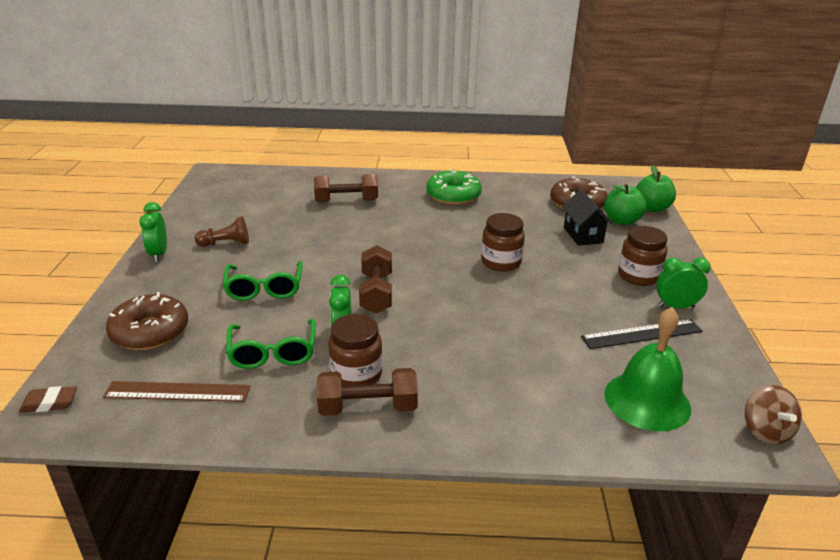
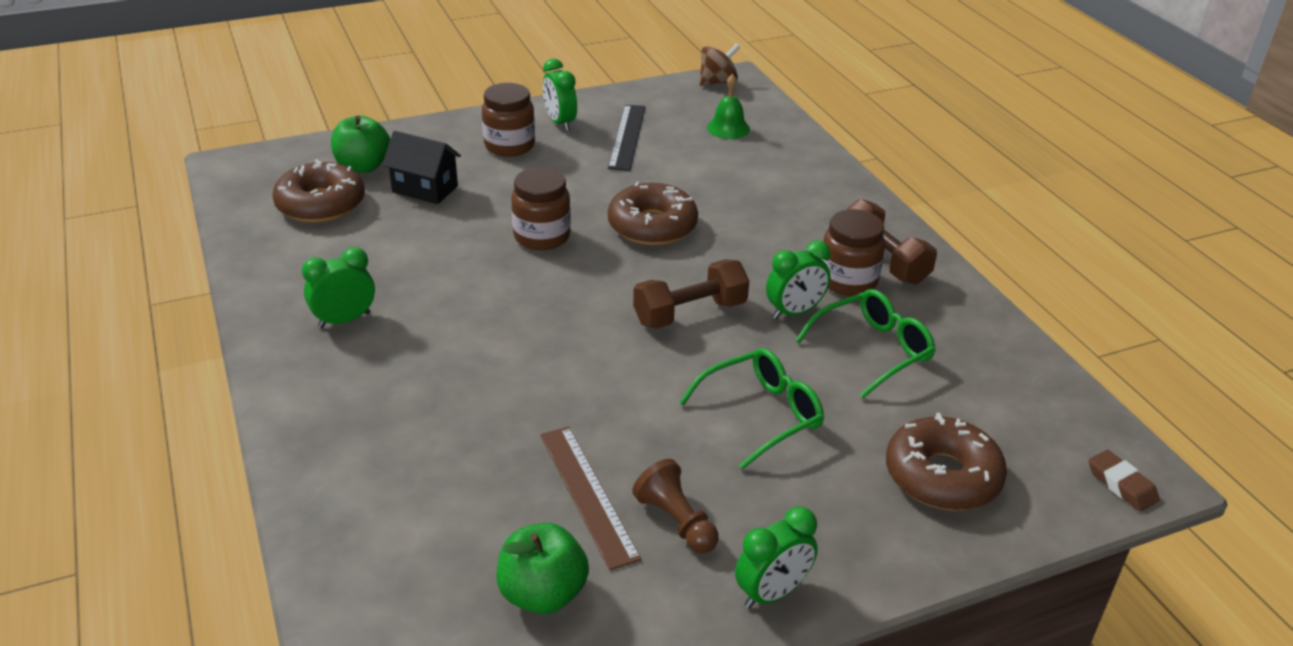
camera: 115 degrees left, 5 degrees up
(177, 392) = (998, 392): brown ruler -> brown ruler (588, 494)
(346, 201) = (427, 436): brown dumbbell -> none
(453, 195) = (344, 320): green donut -> green clock
(490, 307) = (652, 226): none -> brown donut
(583, 235) = (425, 189): black house -> black house turned 60 degrees clockwise
(642, 334) = (627, 136): black ruler -> black ruler turned 45 degrees clockwise
(647, 400) = (728, 128): green bell -> green bell, size x0.56
(652, 208) = (309, 149): green apple -> green apple (543, 594)

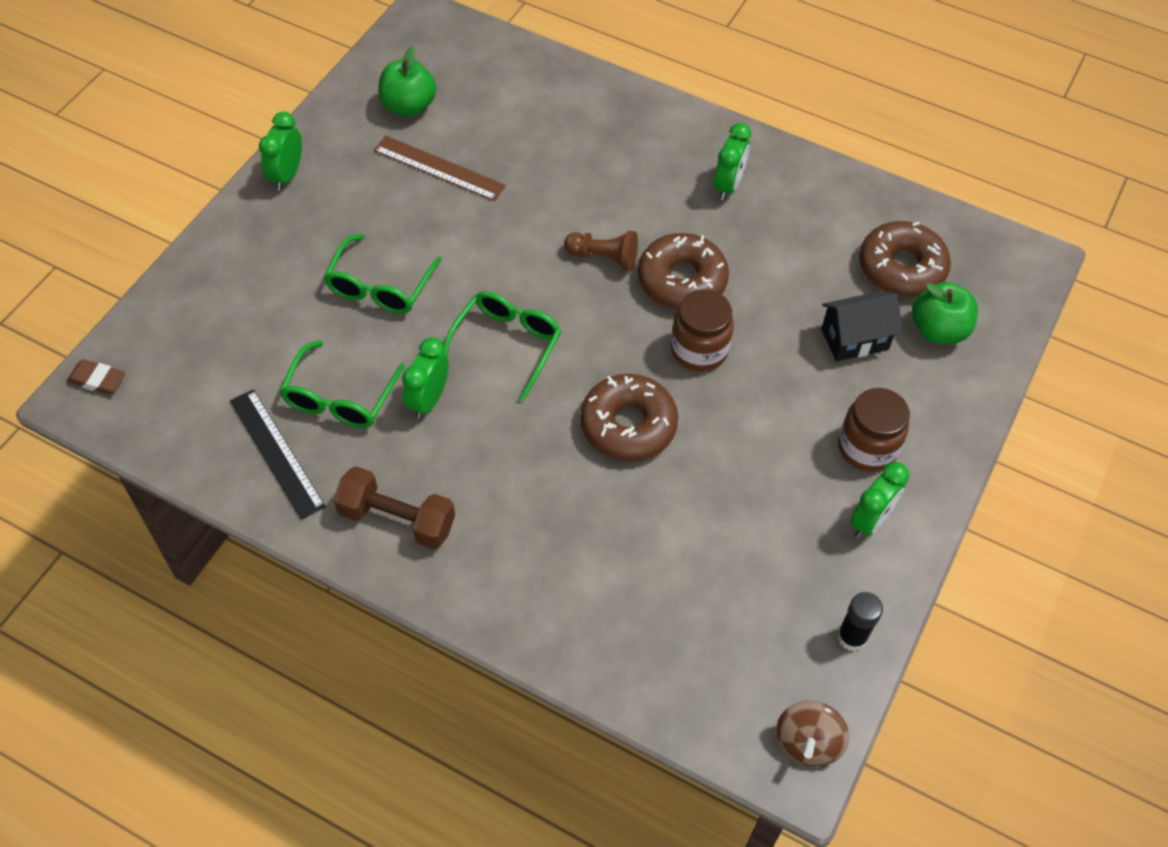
camera: 140 degrees right, 20 degrees up
(560, 123) = (870, 521): green clock -> green clock turned 105 degrees clockwise
(627, 136) = (785, 546): black ruler -> black ruler (276, 453)
(641, 97) = (852, 637): none -> black glue stick
(676, 521) = (373, 183): brown pawn -> brown pawn (604, 257)
(690, 313) = (506, 345): brown dumbbell -> green glasses
(728, 128) = (707, 643): green bell -> none
(848, 281) = (410, 468): brown jar -> none
(942, 476) = (227, 311): brown donut -> brown donut (682, 280)

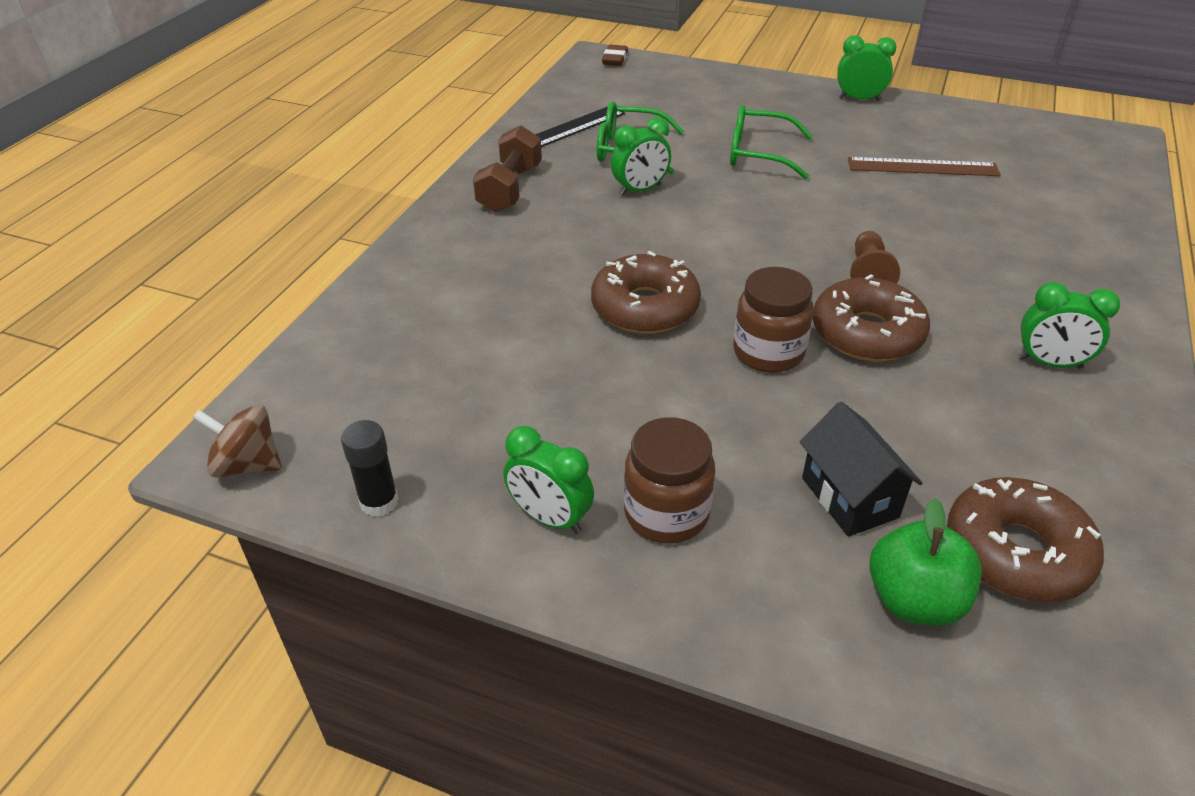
camera: 85 degrees right, 15 degrees down
(408, 106) = (991, 143): green apple -> none
(428, 400) = (640, 190): green clock -> green clock turned 135 degrees clockwise
(439, 168) = (922, 167): brown ruler -> brown ruler turned 75 degrees clockwise
(506, 345) = (719, 224): green glasses -> none

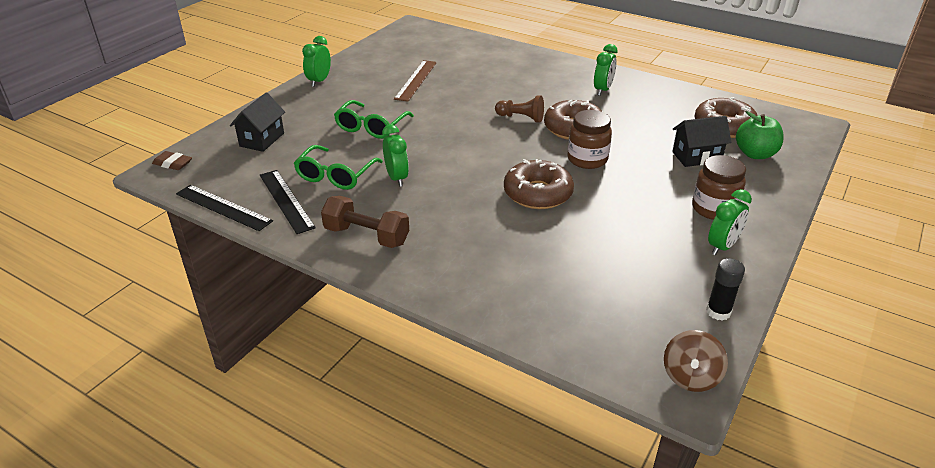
camera: 80 degrees left, 5 degrees down
(543, 100) = (223, 207): none -> black ruler
(687, 93) = (262, 140): none -> black house

